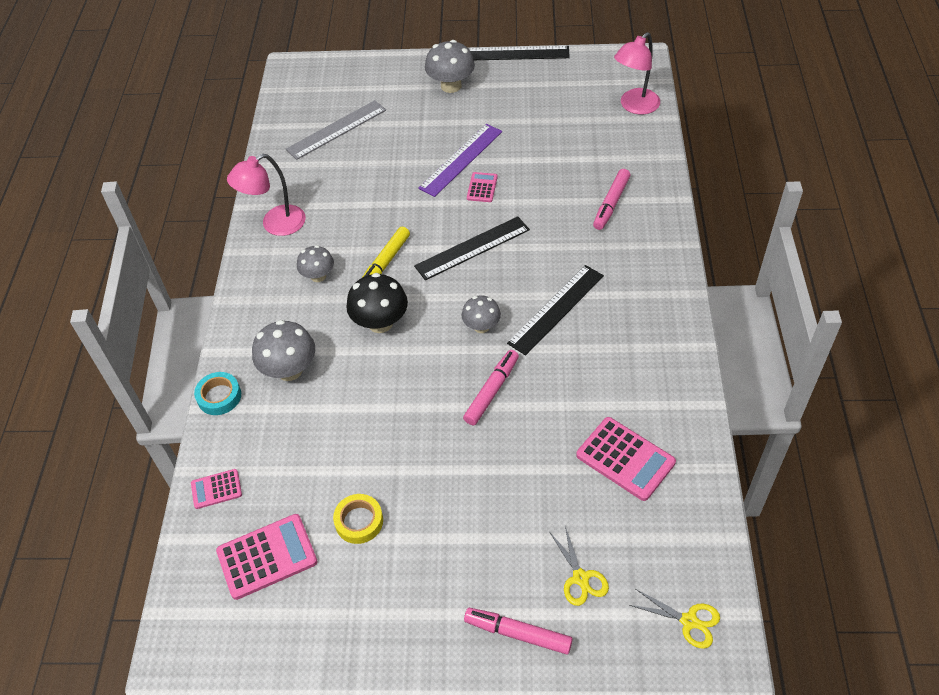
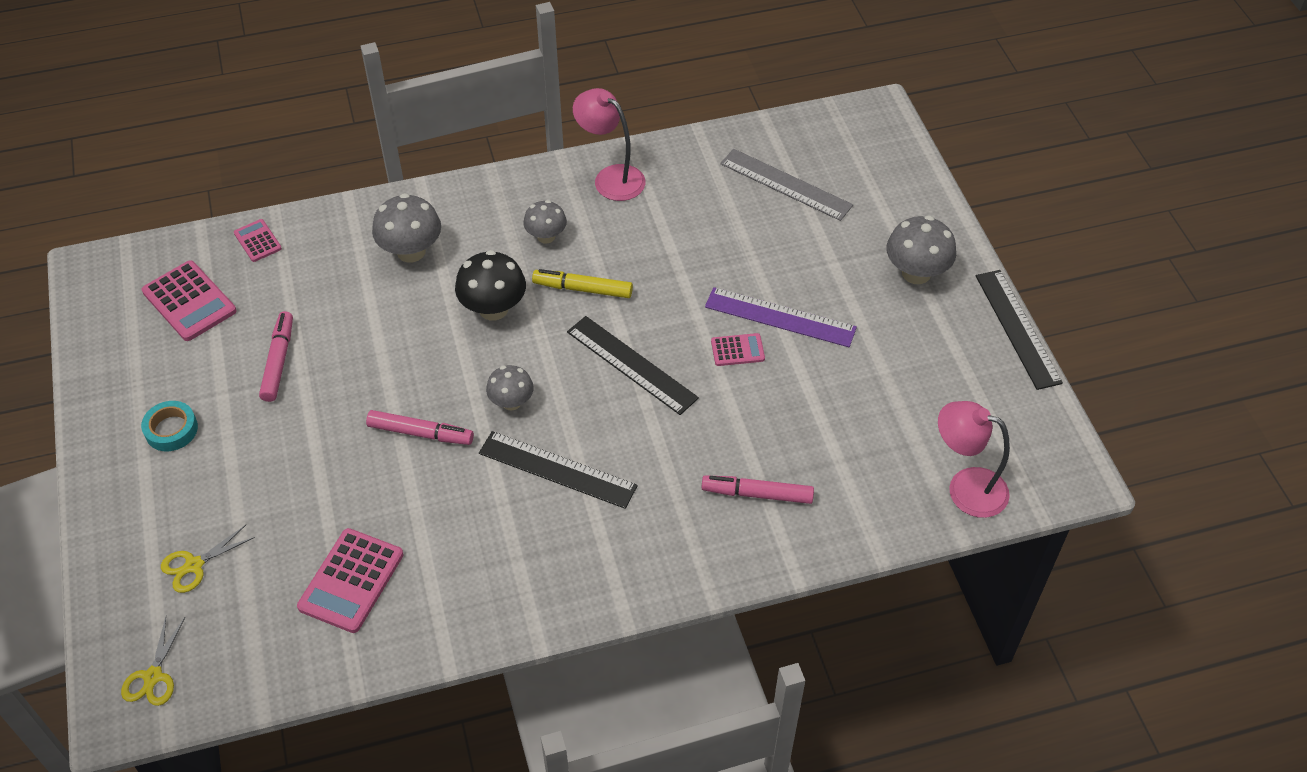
camera: 70 degrees right, 0 degrees up
(219, 396) = (366, 207): turquoise tape -> turquoise tape (171, 430)
(359, 521) = (237, 360): yellow tape -> none
(518, 633) = (126, 522): pink marker -> pink marker (278, 361)

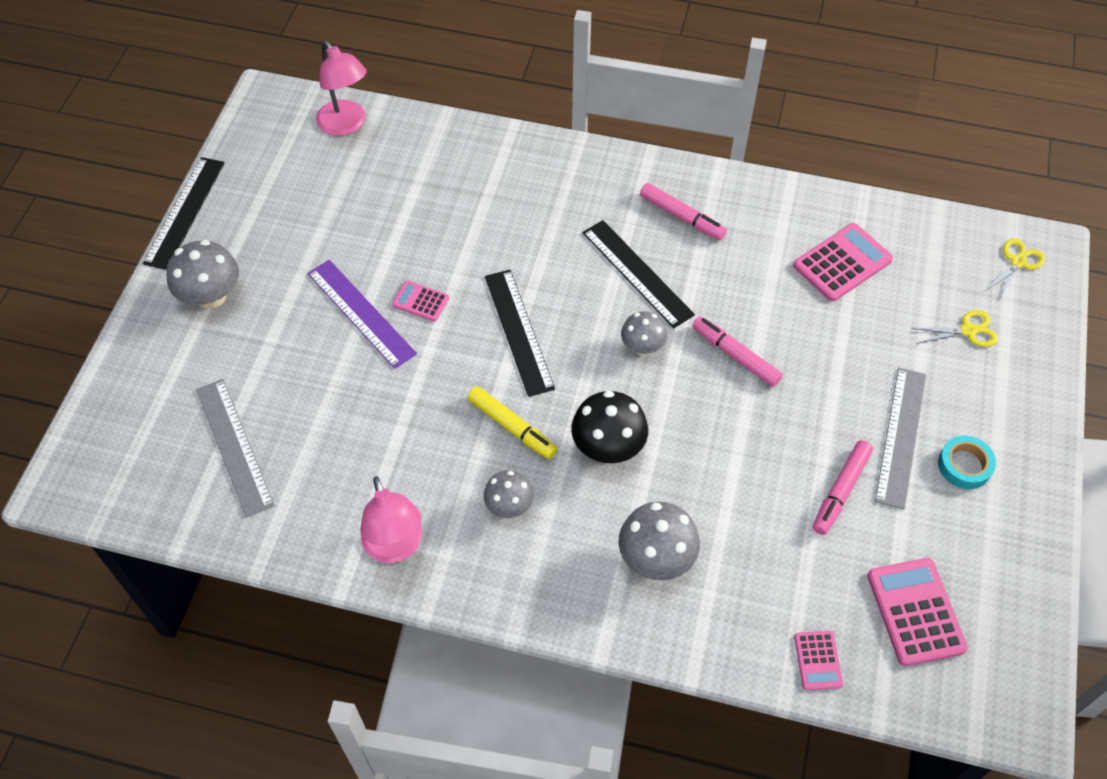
camera: 150 degrees left, 5 degrees up
(237, 429) = (901, 436): none -> grey ruler
(757, 494) = (497, 187): pink marker -> pink marker (682, 217)

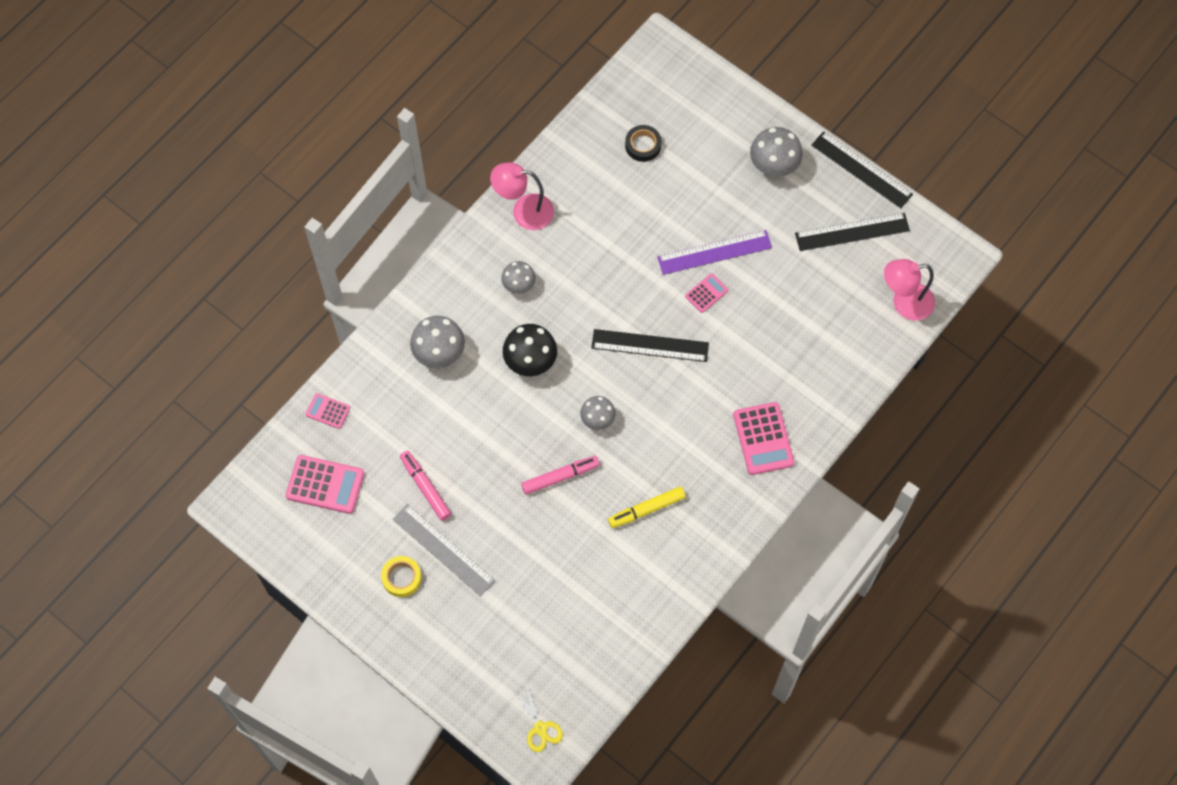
camera: 115 degrees right, 10 degrees up
(234, 446) = (643, 145): grey ruler -> black tape
(512, 427) = (575, 310): yellow marker -> yellow marker (646, 509)
(637, 273) = (663, 446): black ruler -> black ruler (852, 232)
(682, 217) = (700, 503): pink marker -> none
(842, 263) = (602, 596): pink calculator -> pink calculator (763, 439)
(964, 465) = (401, 578): turquoise tape -> yellow tape
(968, 330) = (500, 650): yellow scissors -> none

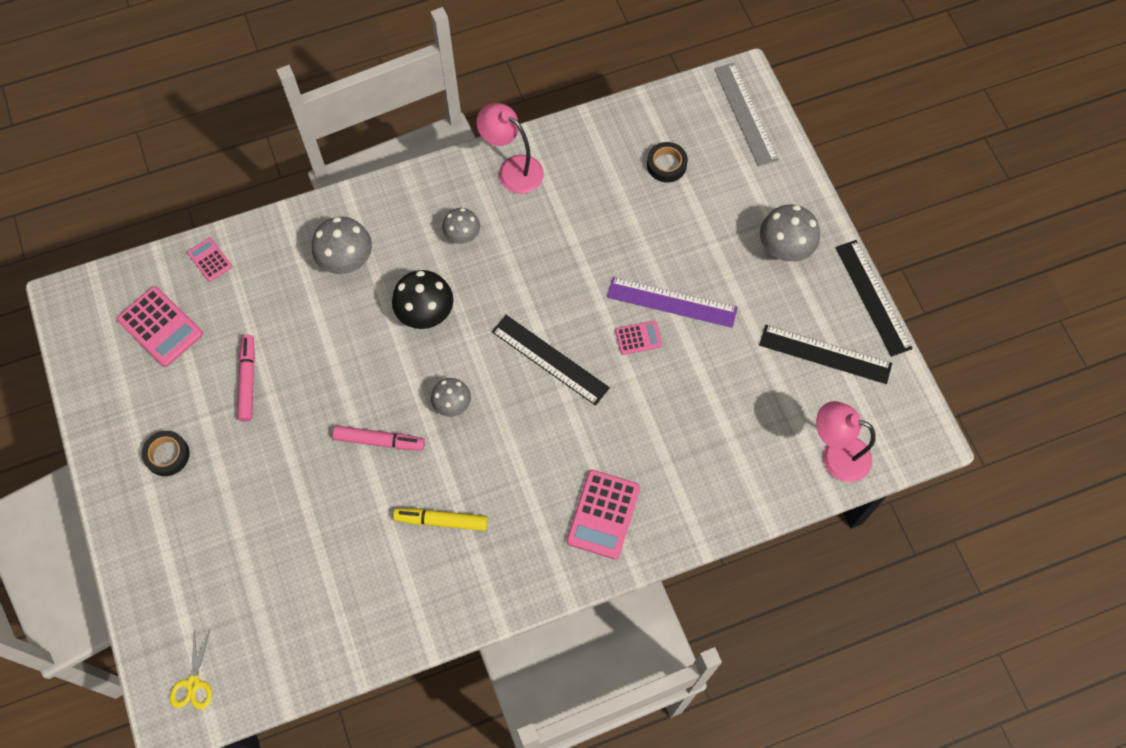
camera: 30 degrees right, 0 degrees up
(401, 578) = (167, 455): yellow tape -> black tape
(443, 550) = (223, 450): grey ruler -> grey ruler (745, 114)

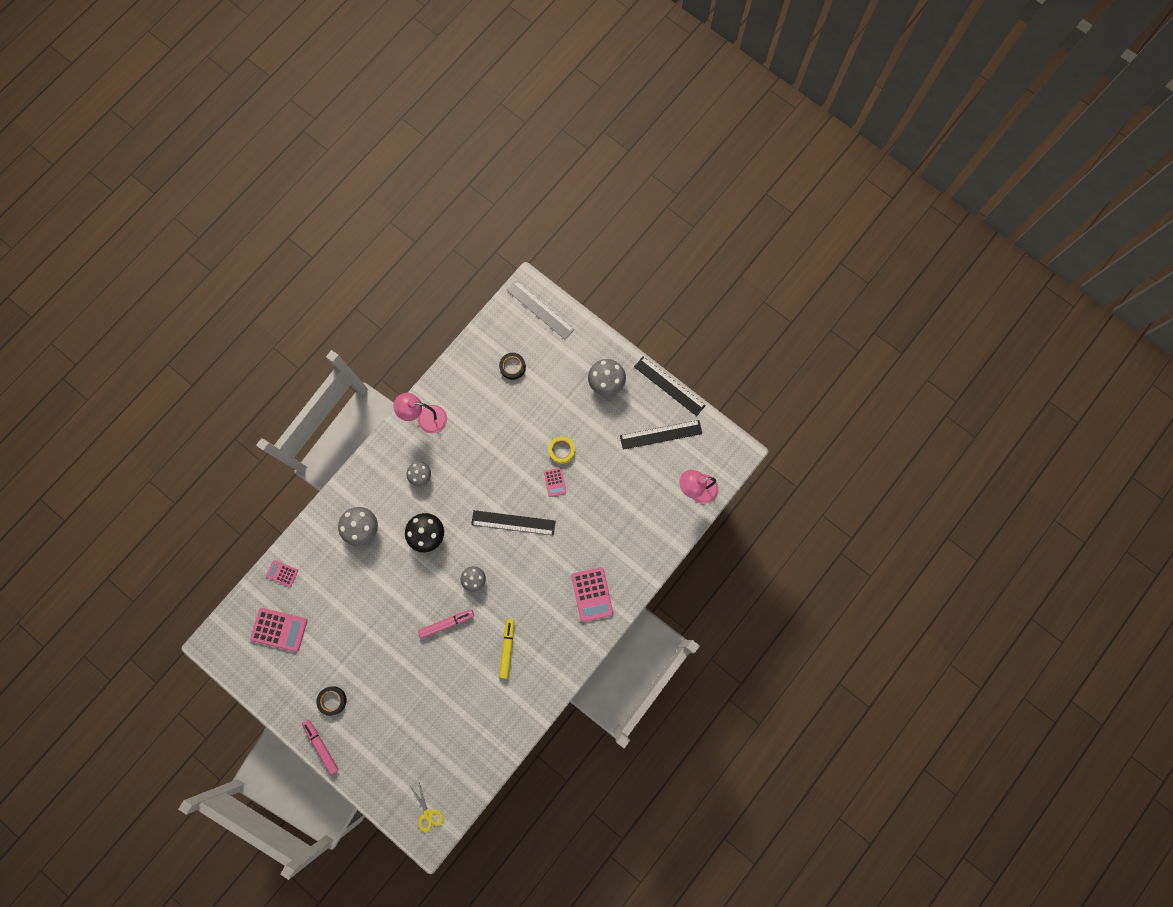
camera: 30 degrees left, 10 degrees up
(248, 380) = (350, 631): pink marker -> pink marker (321, 746)
(441, 521) = (507, 648): yellow marker -> yellow marker turned 120 degrees clockwise
(638, 338) = (555, 482): pink calculator -> pink calculator turned 120 degrees clockwise
(672, 302) = (561, 450): purple ruler -> yellow tape

